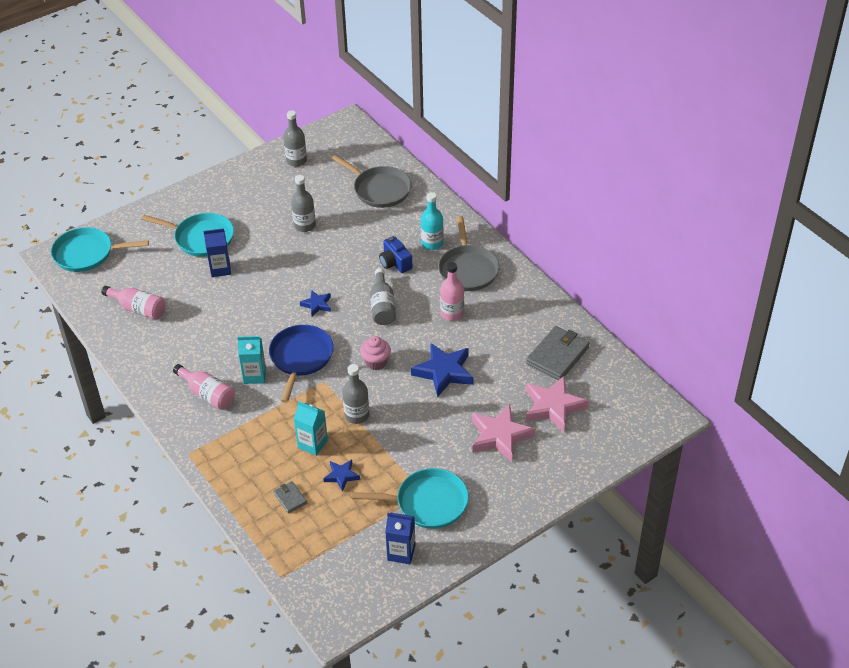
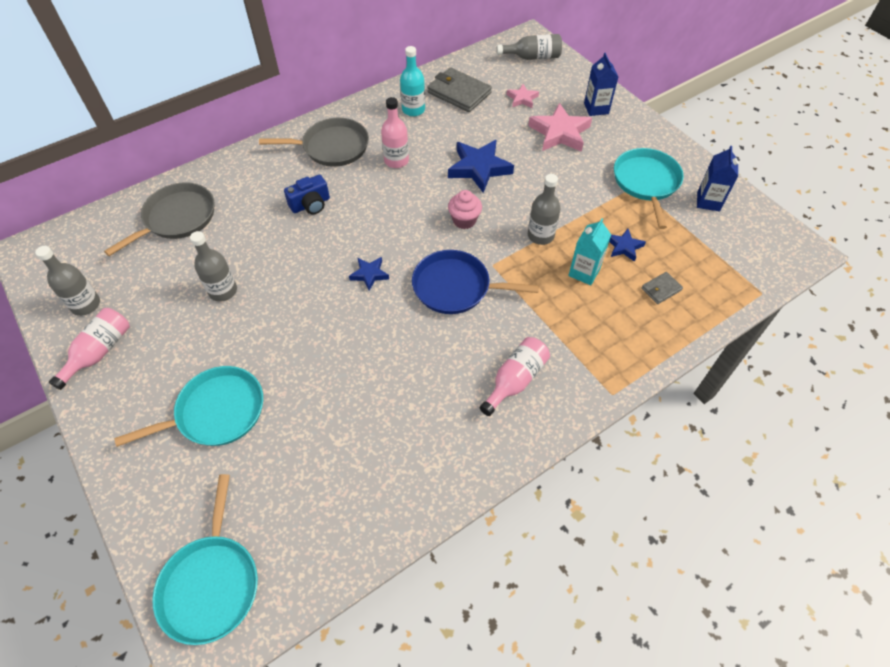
camera: 90 degrees left, 10 degrees up
(138, 309) = (352, 484): pink bottle -> pink bottle (99, 352)
(201, 238) = (216, 412): turquoise pan -> turquoise pan turned 45 degrees clockwise
(220, 269) = (287, 382): blue carton -> blue carton (596, 108)
(254, 375) = (483, 332): turquoise carton -> none
(382, 306) = (379, 215): grey bottle -> grey bottle (532, 57)
(432, 243) = (285, 174): turquoise bottle -> turquoise bottle (413, 110)
(553, 407) = (522, 99): pink star -> pink star, size x0.54

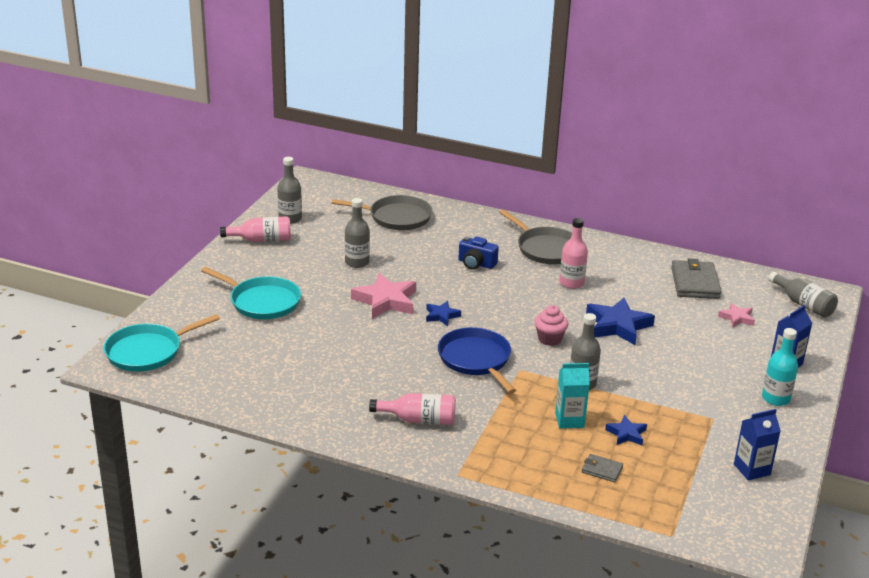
camera: 55 degrees right, 25 degrees down
(413, 110) = (640, 268): turquoise bottle -> turquoise bottle (775, 398)
(559, 133) = (722, 353): pink star -> pink star (386, 301)
(646, 182) = (726, 423): turquoise pan -> none

